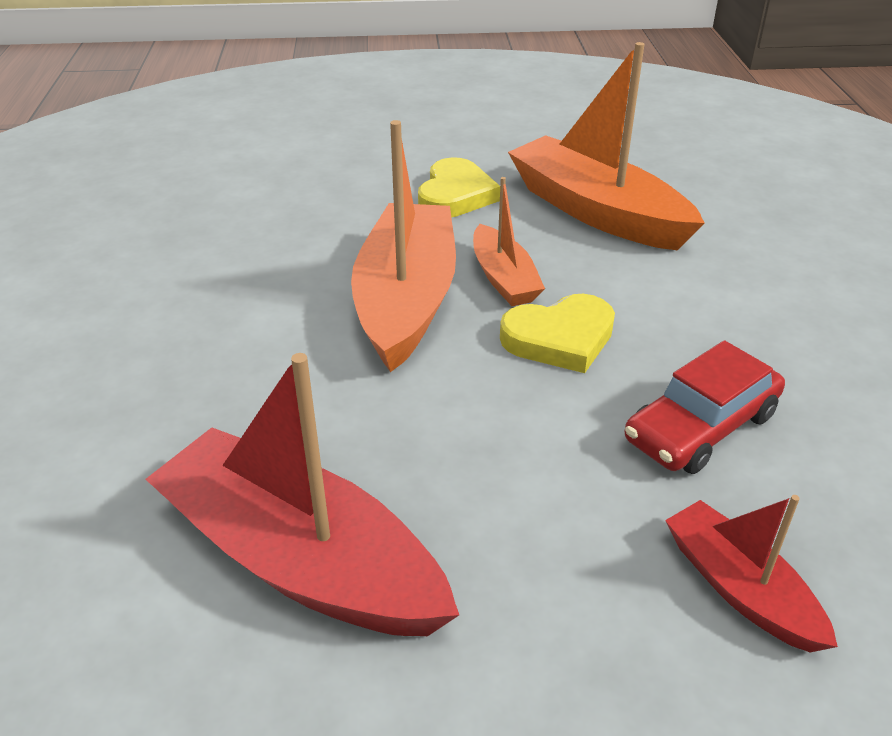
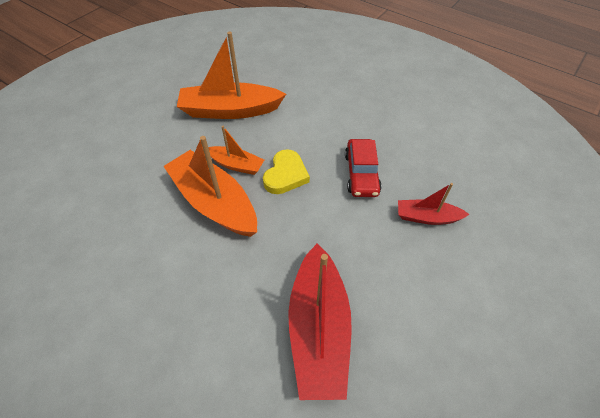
camera: 50 degrees left, 15 degrees up
(300, 559) = (318, 329): red boat -> red boat turned 75 degrees counterclockwise
(455, 195) = (167, 140): yellow heart -> none

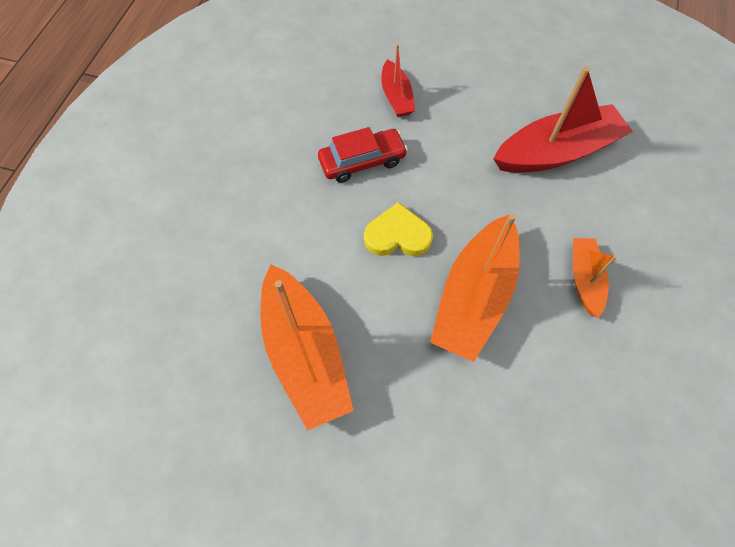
camera: 110 degrees left, 10 degrees up
(236, 165) = (406, 298): orange boat -> orange boat (584, 279)

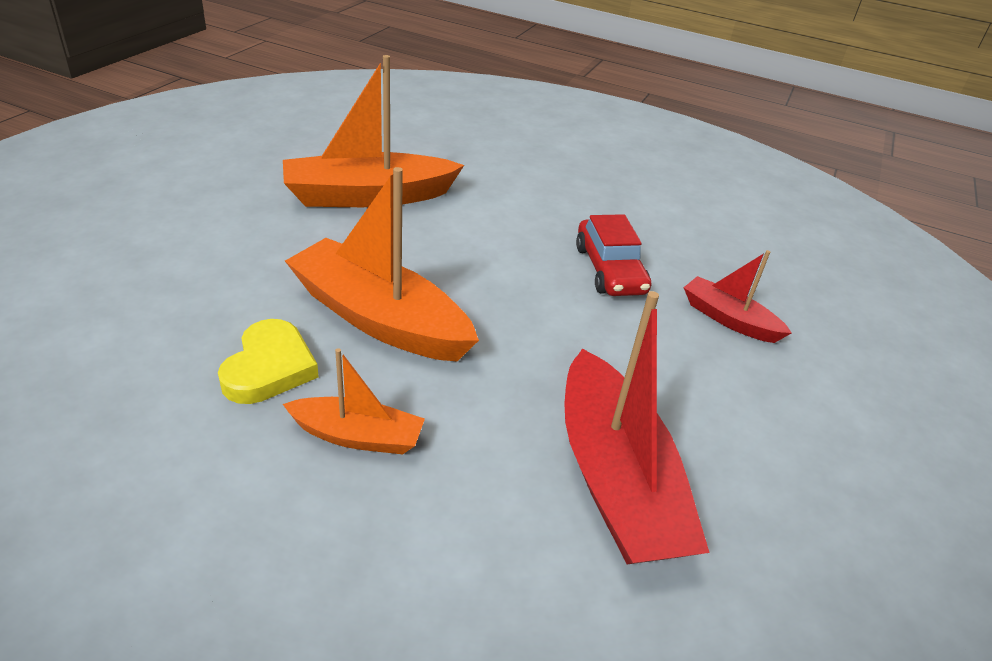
camera: 95 degrees right, 25 degrees down
(396, 97) = (728, 319): red boat -> red boat turned 45 degrees clockwise
(397, 235) = (489, 276): yellow heart -> yellow heart (269, 367)

